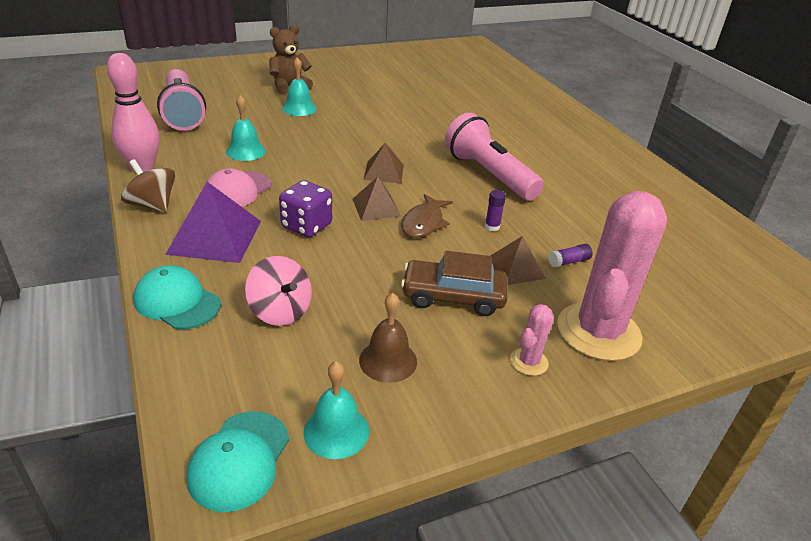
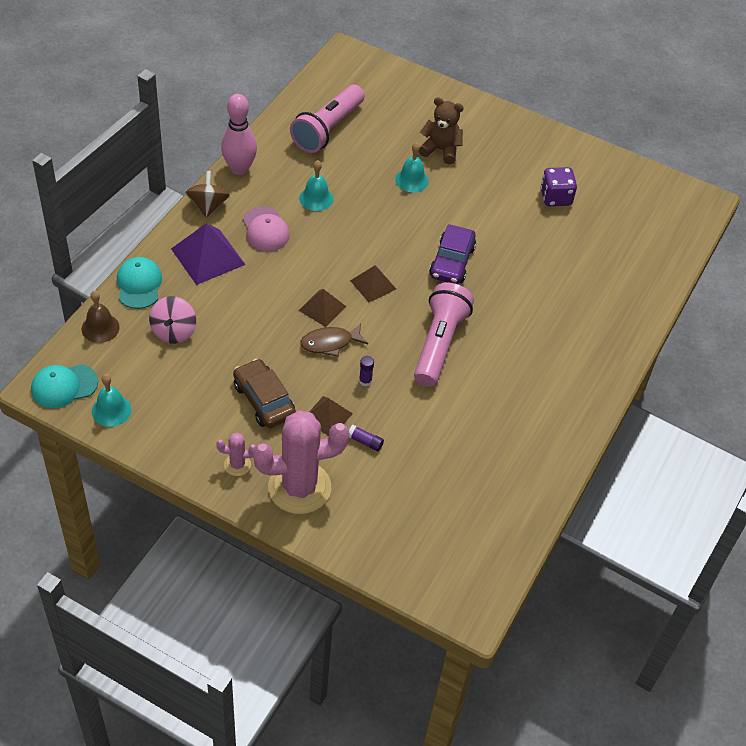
camera: 50 degrees right, 15 degrees up
(237, 190) = (265, 229): pink cap -> pink cap turned 105 degrees counterclockwise
(306, 226) = (263, 289): purple dice -> purple dice (555, 197)
(388, 360) = (179, 401): brown bell -> brown bell (100, 328)
(408, 132) = (452, 262): none -> purple car

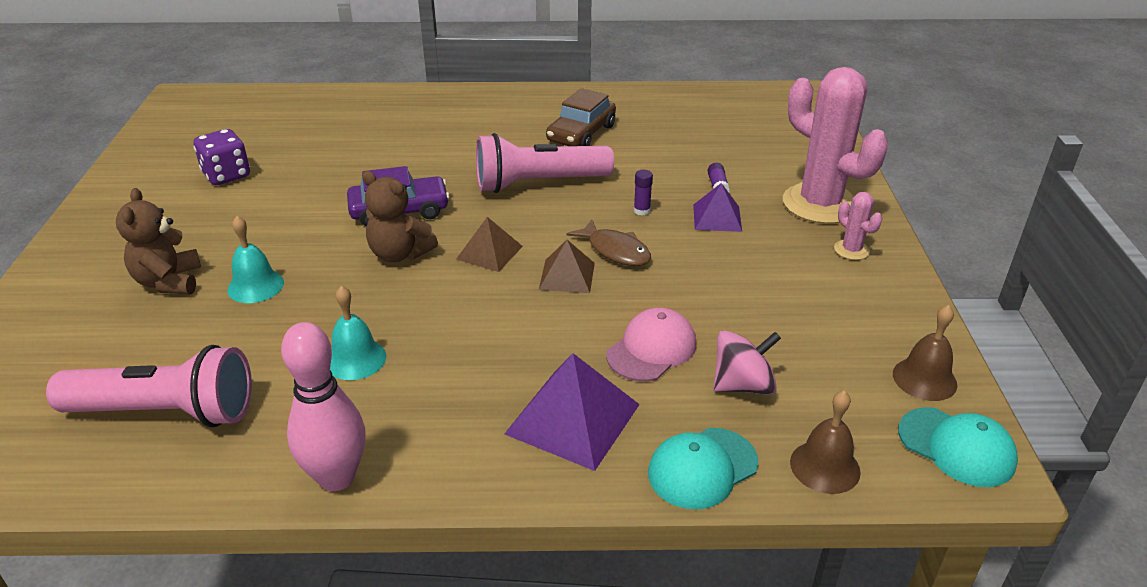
camera: 115 degrees left, 15 degrees down
(111, 410) = (924, 379): turquoise bell -> brown bell
(208, 206) = (460, 474): brown spinning top -> none
(264, 400) = (751, 265): brown car -> brown car (581, 134)
(265, 229) = (464, 383): pink cap -> pink cap (651, 349)
(327, 416) = (717, 217): brown pyramid -> purple pyramid
(401, 245) = (399, 254): none -> brown teddy bear

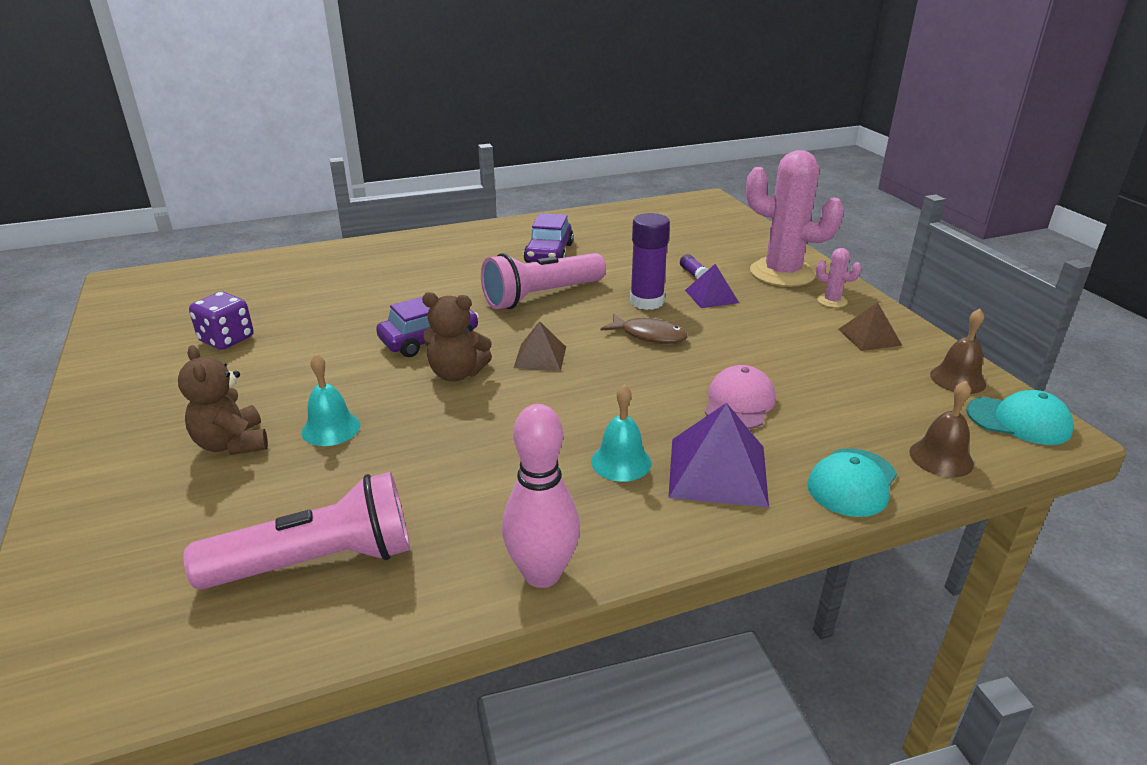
camera: 20 degrees left, 5 degrees down
(355, 359) = (482, 469): turquoise bell -> turquoise bell (621, 462)
(567, 276) = (623, 362): brown pyramid -> brown pyramid (869, 337)
(581, 134) = (549, 253): brown car -> purple car
(642, 210) = (646, 302): purple glue stick -> purple glue stick, size x2.24
(742, 385) = (832, 413): pink spinning top -> none

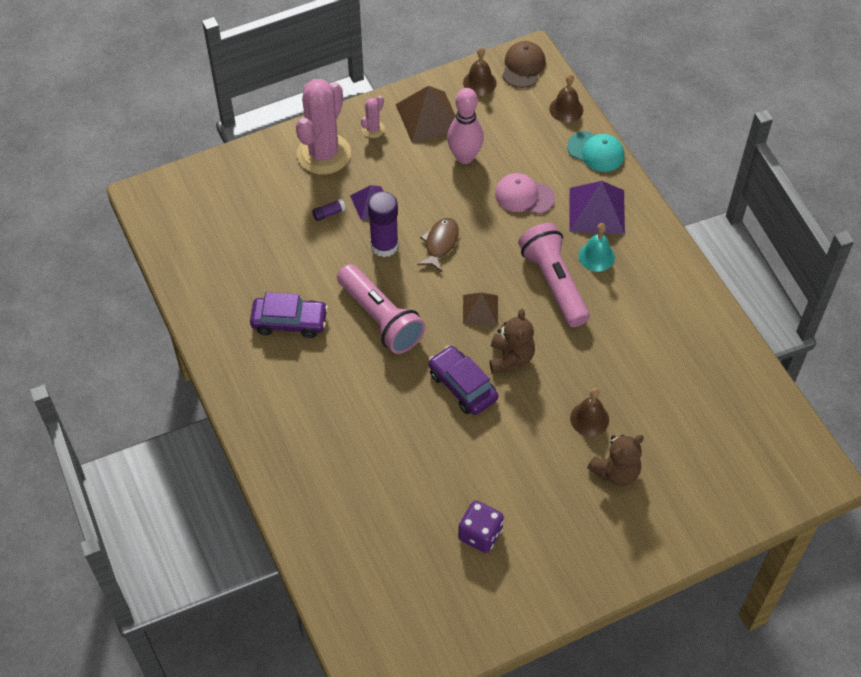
camera: 95 degrees left, 25 degrees up
(318, 561) = (707, 388): pink flashlight -> pink flashlight (554, 283)
(331, 428) = (589, 419): turquoise bell -> brown bell
(542, 574) = (694, 286): pink bowling pin -> pink bowling pin (464, 157)
(869, 337) = (428, 116): brown pyramid -> brown pyramid, size x1.64
(1018, 421) = (523, 66): turquoise cap -> brown cap

